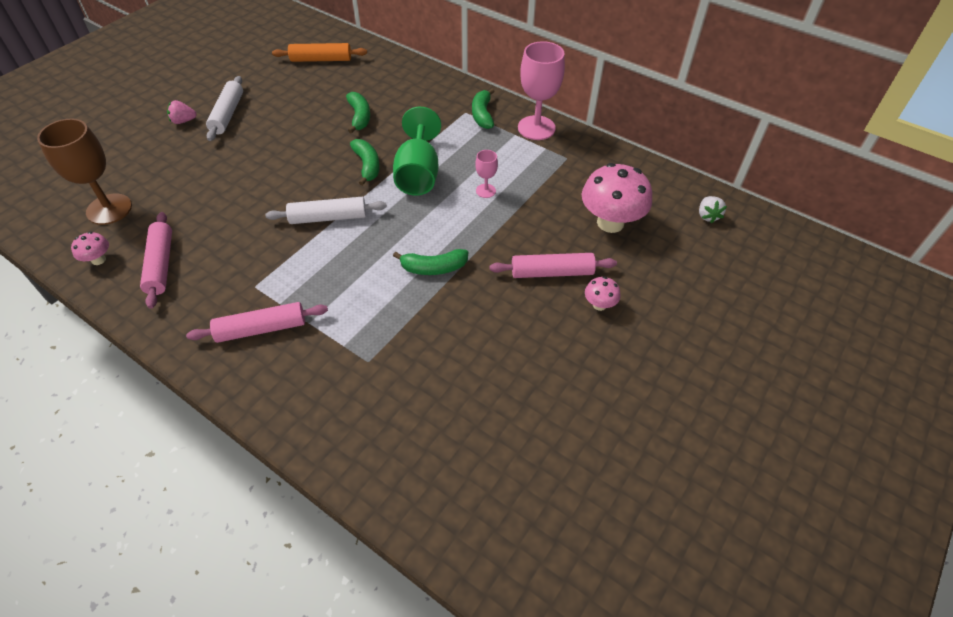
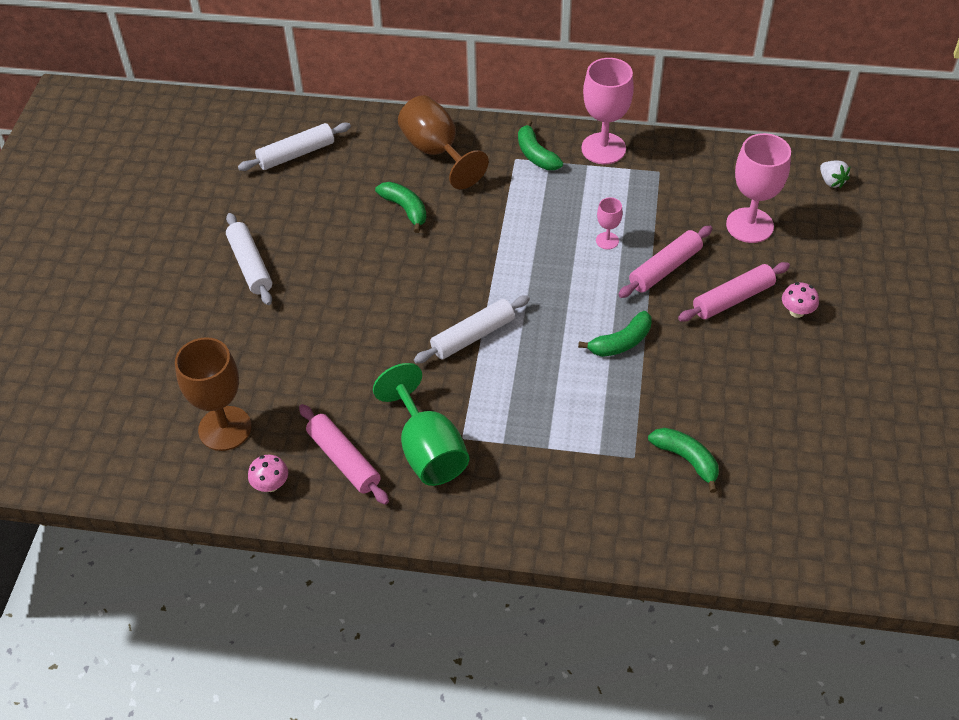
camera: 25 degrees left, 0 degrees up
(183, 121) = (205, 294): pink strawberry -> none
(261, 329) = (507, 474): pink rolling pin -> pink rolling pin (665, 268)
(321, 60) = (296, 154): orange rolling pin -> white rolling pin
(367, 166) = (463, 263): green banana -> green banana (686, 459)
(414, 89) = (436, 152): none -> brown goblet
(418, 174) = (524, 250): green goblet -> green goblet (428, 450)
(610, 223) = (749, 225): pink mushroom -> pink goblet

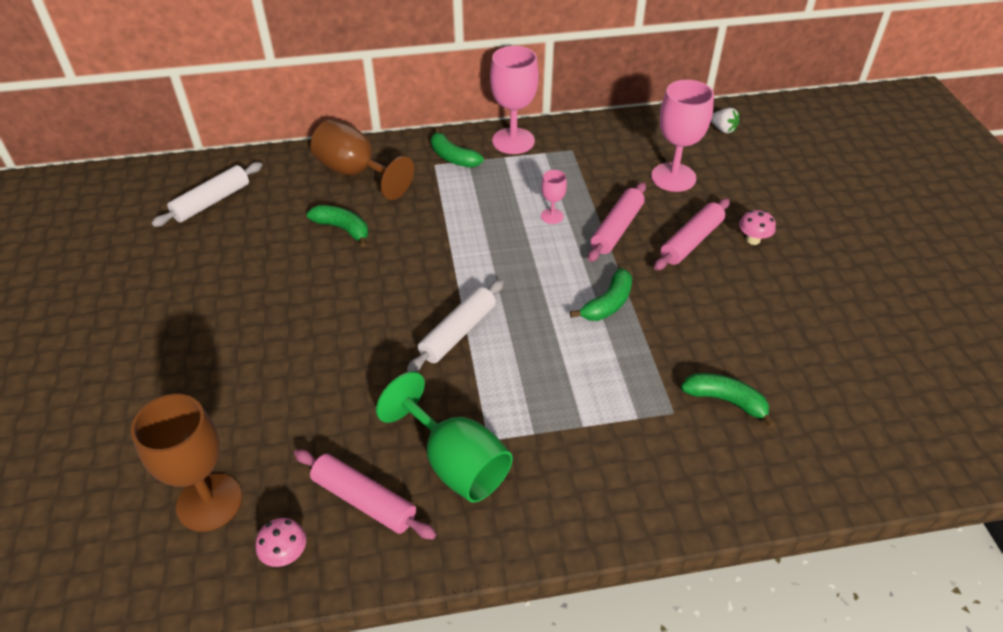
camera: 20 degrees left, 5 degrees down
(250, 265) = (191, 317): white rolling pin -> none

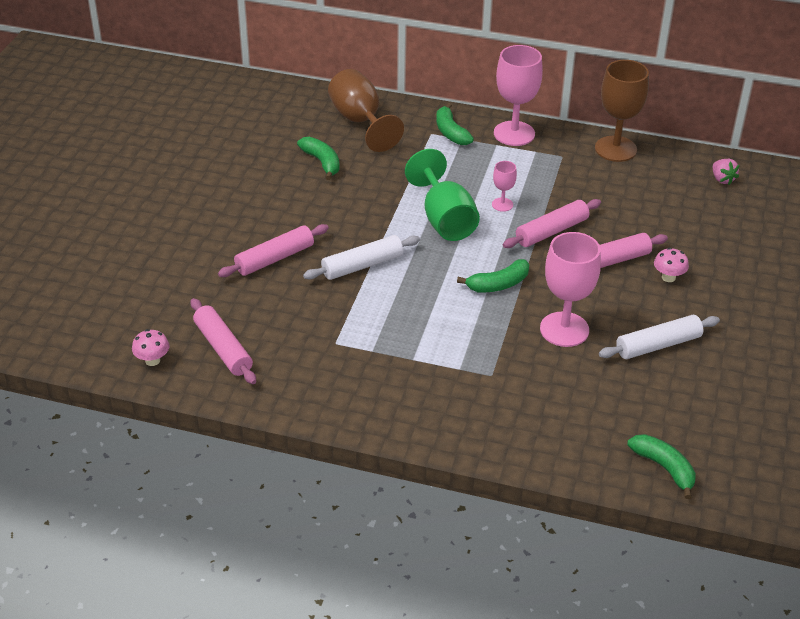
camera: 25 degrees right, 5 degrees down
(209, 502) = (121, 313): brown goblet -> brown goblet (615, 149)
(212, 202) = (232, 111): white rolling pin -> white rolling pin (658, 345)
(357, 359) = (275, 258): none -> pink rolling pin
(455, 463) = (301, 349): green goblet -> green goblet (445, 219)
(673, 177) = (638, 206): pink goblet -> pink goblet (564, 329)
(723, 129) = (722, 179): white strawberry -> pink strawberry
(725, 401) = (540, 382): green banana -> green banana (664, 468)

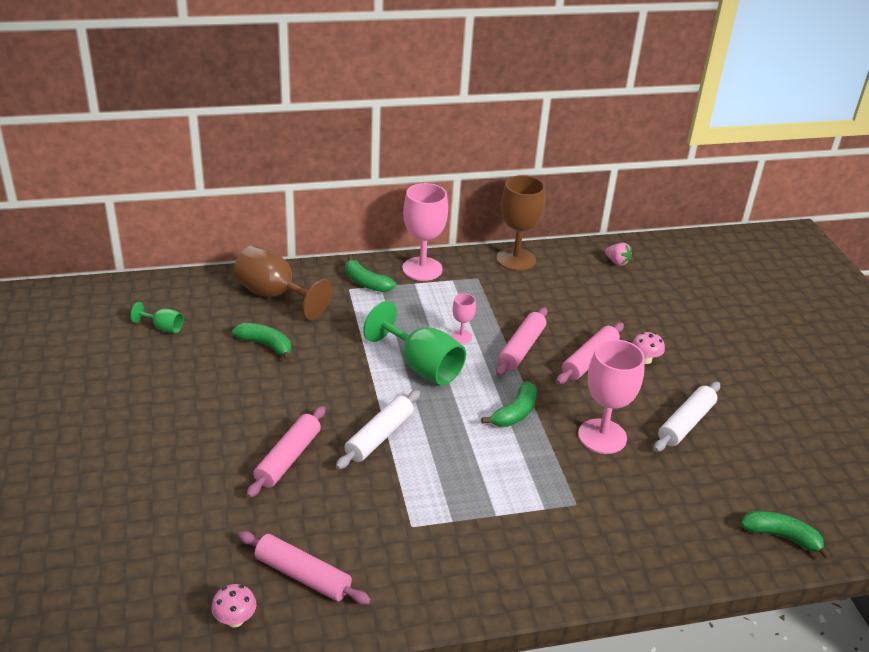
camera: 30 degrees left, 5 degrees down
(248, 124) = (163, 327): none -> green goblet

